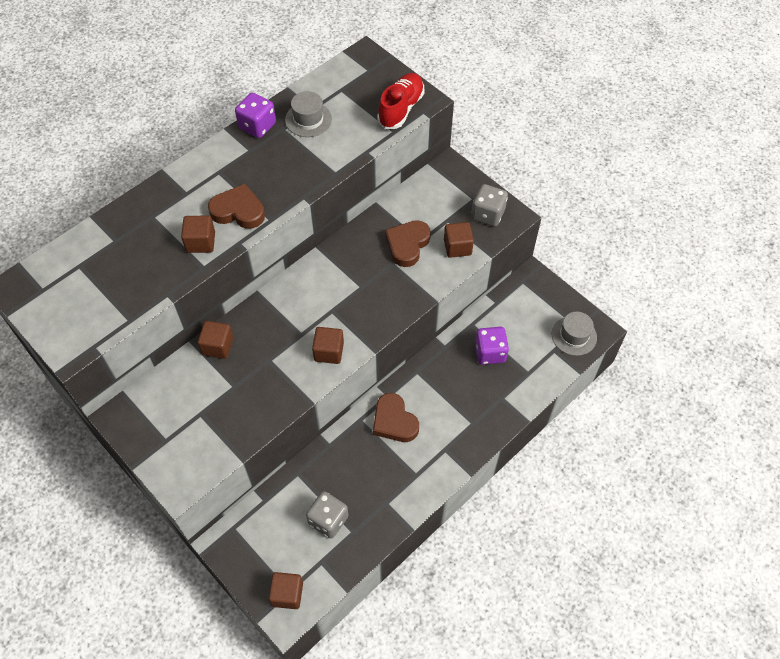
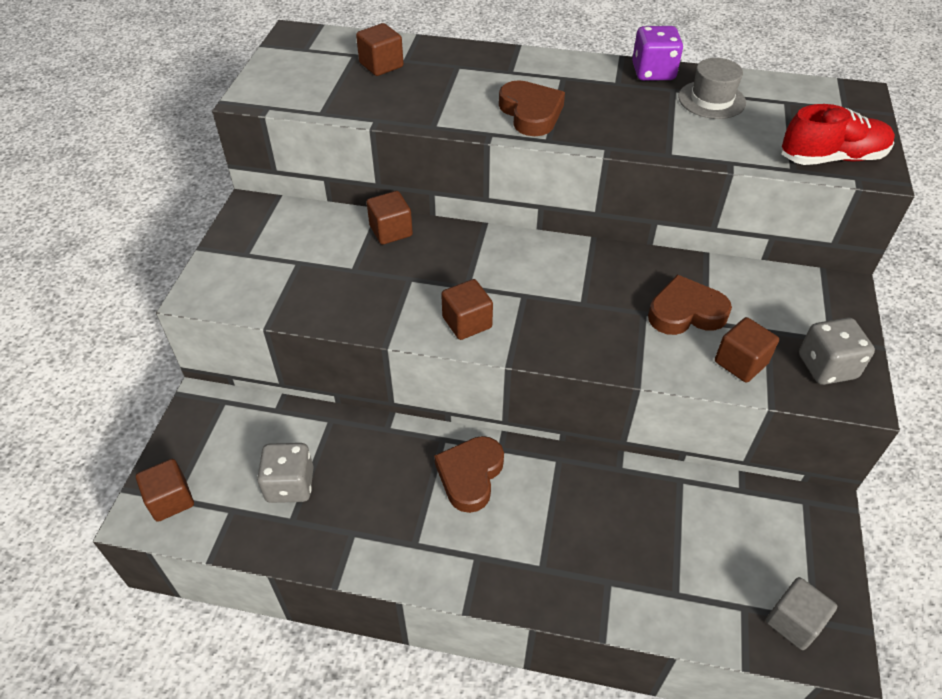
camera: 55 degrees right, 10 degrees down
(201, 242) = (462, 109): brown cube -> brown cube (381, 65)
(490, 353) = (661, 526): purple dice -> none
(574, 336) = (793, 622): grey hat -> grey cube

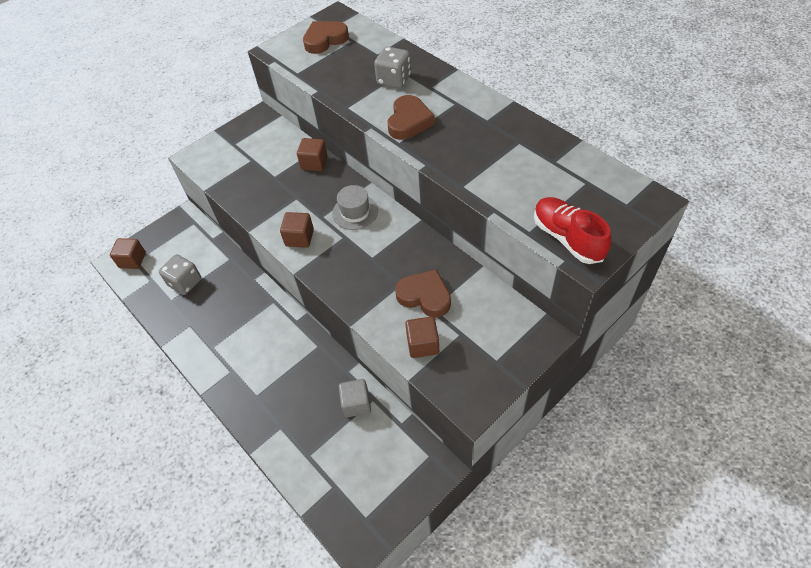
camera: 40 degrees right, 5 degrees up
(381, 65) = (360, 54): brown cube -> none
(470, 475) = (268, 328): brown heart -> brown heart (325, 40)
(653, 72) = (520, 123): purple dice -> none
(711, 100) = (536, 159): grey hat -> grey hat (355, 212)
(793, 622) = (353, 513): grey cube -> grey cube (356, 403)
(827, 367) = (473, 377): grey dice -> grey dice (394, 80)
(832, 158) = (567, 238): red shoe -> red shoe turned 150 degrees counterclockwise

